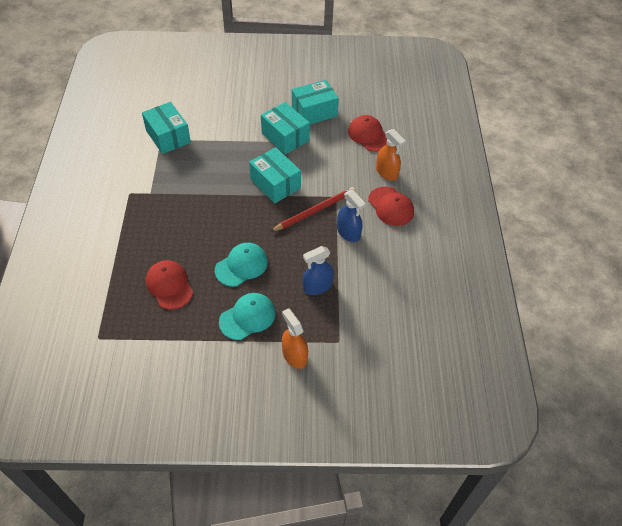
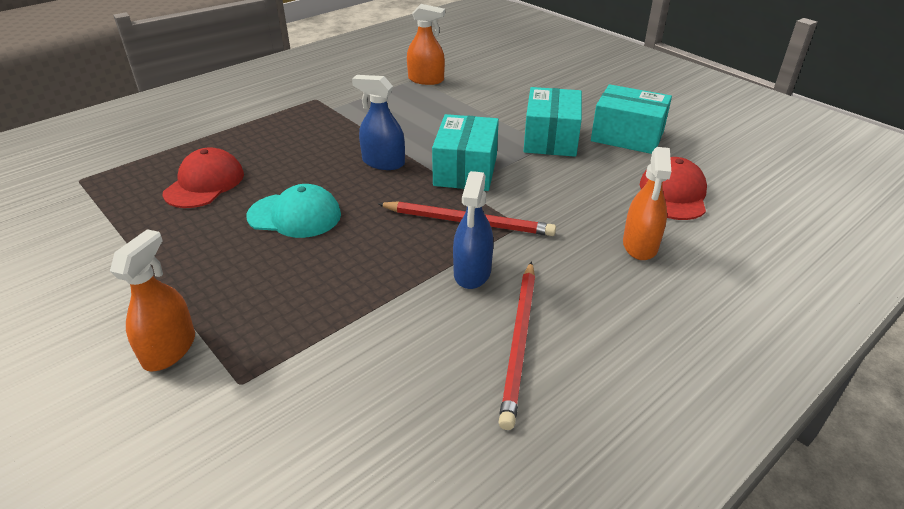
camera: 50 degrees right, 15 degrees down
(168, 136) = (426, 80): turquoise box -> orange spray bottle
(247, 317) = (207, 266): turquoise cap -> none
(317, 286) = (332, 298): blue spray bottle -> blue spray bottle (383, 162)
(391, 206) = (584, 285): red cap -> none
(399, 247) = (519, 342): none -> red pencil

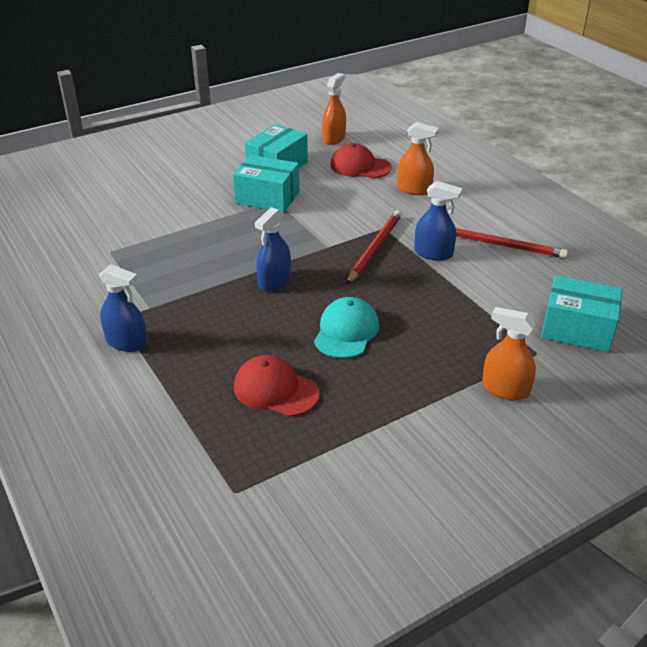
camera: 80 degrees left, 0 degrees up
(282, 106) = (126, 342): none -> blue spray bottle
(426, 80) = (116, 245): orange spray bottle -> orange spray bottle (334, 138)
(465, 170) = (302, 242): turquoise box -> turquoise box (577, 329)

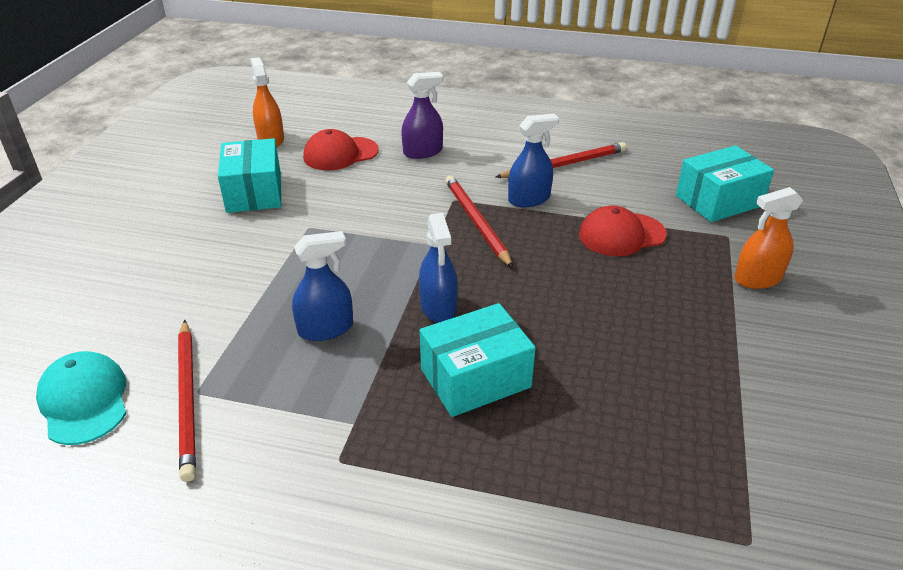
camera: 45 degrees left, 0 degrees up
(102, 252) = (188, 399): none -> red pencil
(126, 342) = (391, 480): blue spray bottle -> blue spray bottle (325, 329)
(267, 198) = (294, 228): turquoise box -> turquoise box (475, 378)
(275, 390) = (614, 412): red cap -> red cap (621, 235)
(346, 331) = (577, 312): turquoise cap -> turquoise cap (84, 401)
(414, 189) = (423, 152): orange spray bottle -> purple spray bottle

